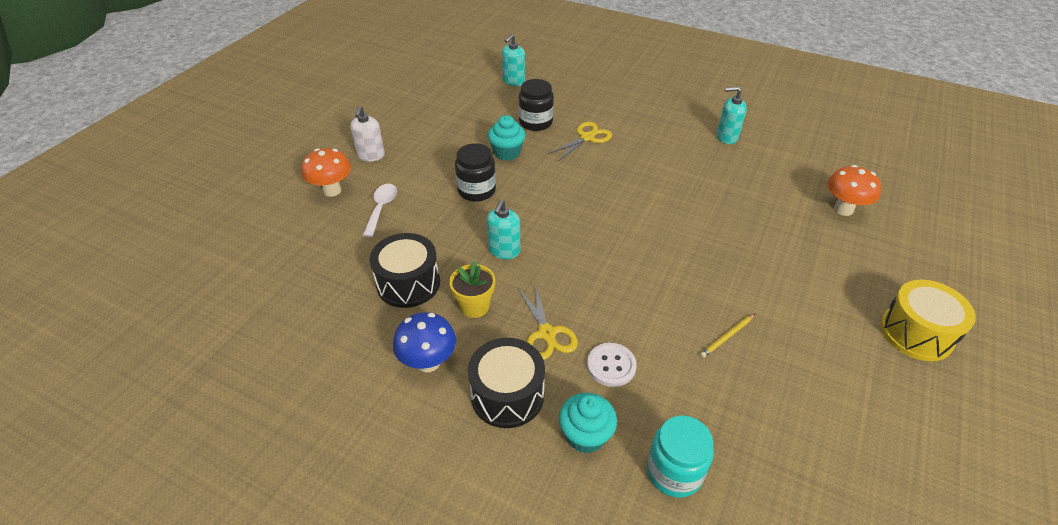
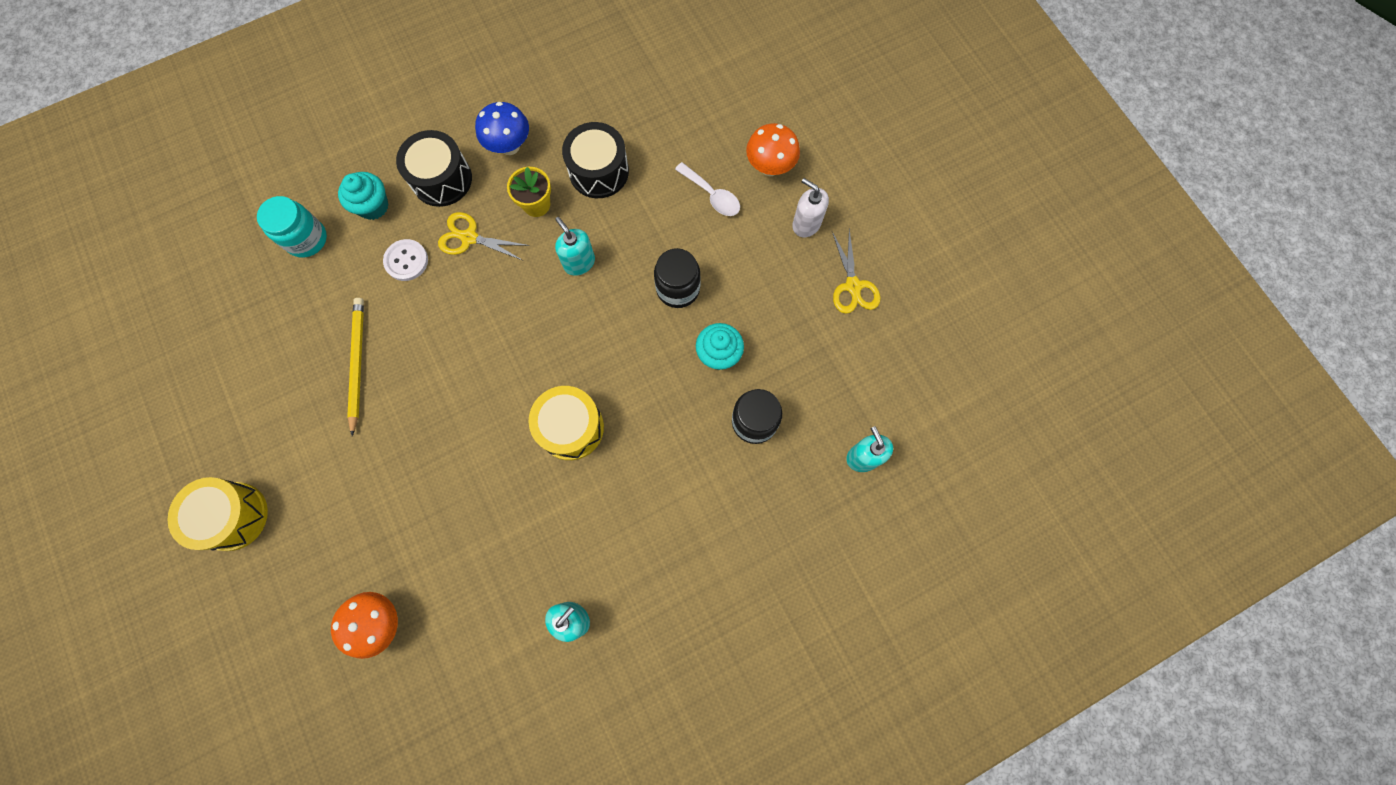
camera: 125 degrees right, 30 degrees up
(587, 138) = (686, 456): yellow scissors -> yellow scissors (853, 286)
(628, 191) = (571, 427): none -> yellow drum
(727, 337) = (357, 363): yellow pencil -> yellow pencil, size x1.79

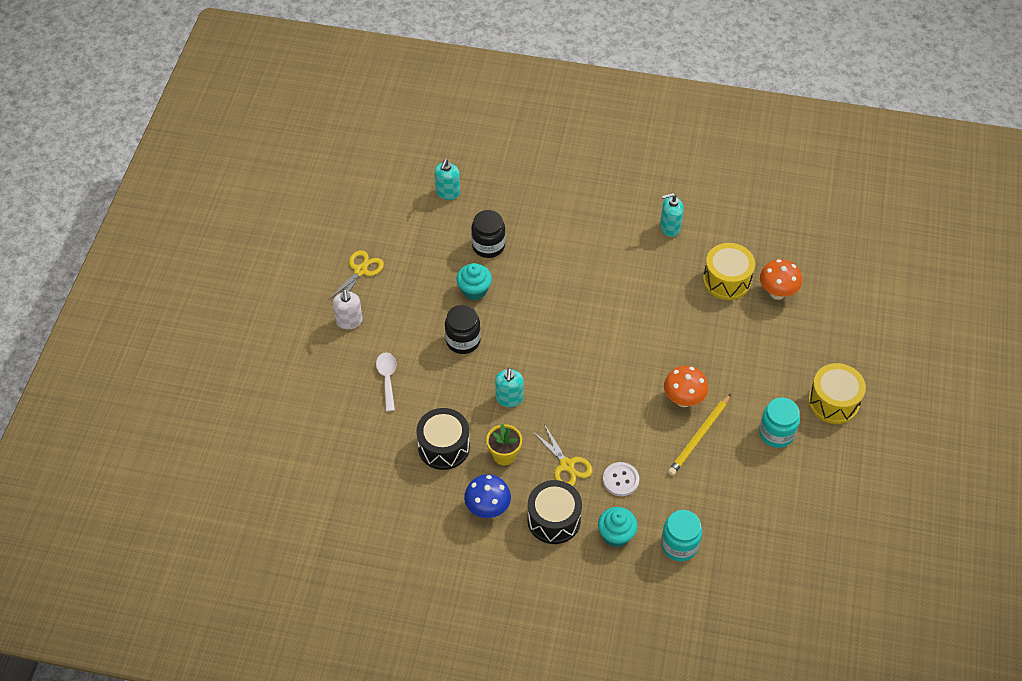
camera: 140 degrees left, 20 degrees down
(277, 428) = (776, 433): none -> turquoise jar
(571, 427) = (595, 312): yellow drum -> yellow drum (726, 280)
(770, 167) = (334, 369): orange mushroom -> orange mushroom (683, 400)

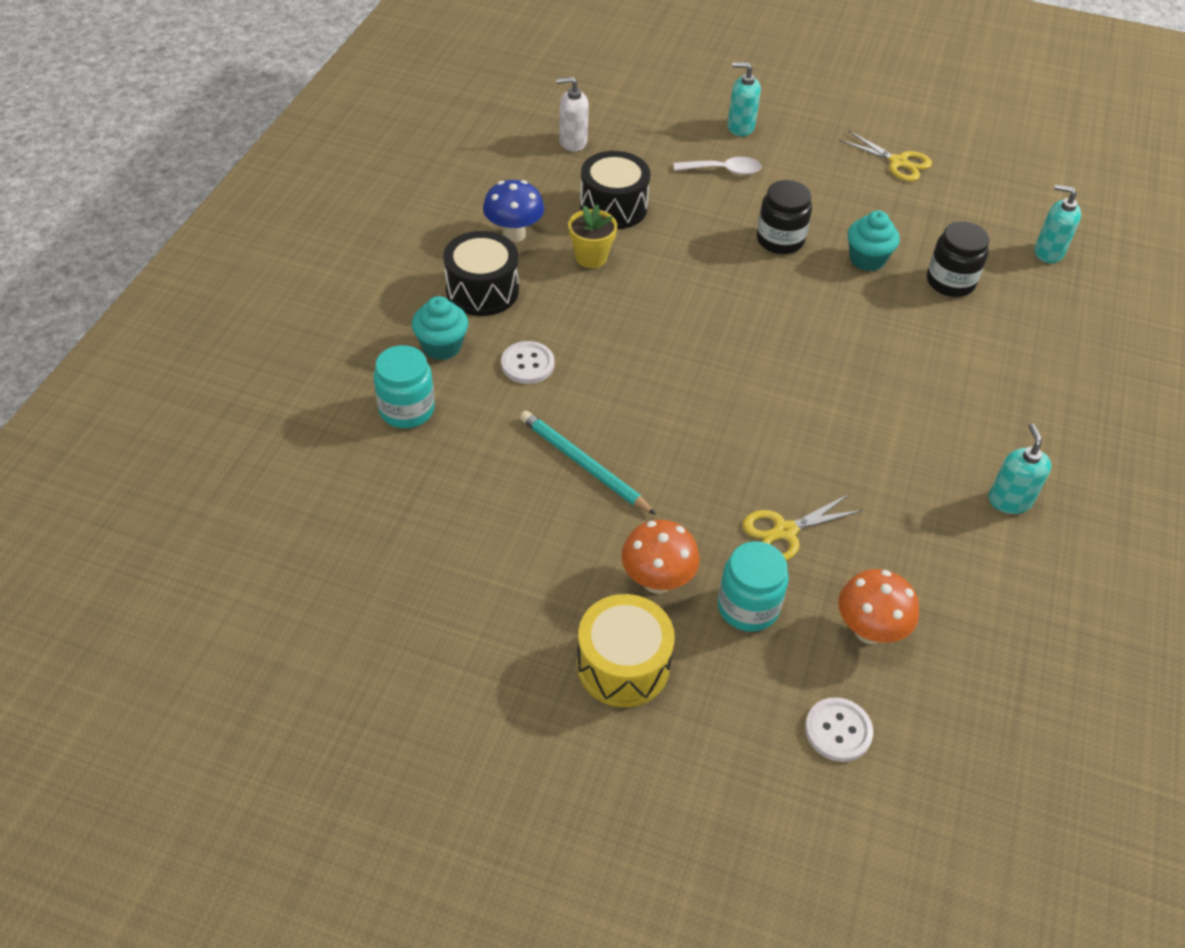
camera: 95 degrees right, 5 degrees down
(349, 321) = (815, 147): white soap dispenser -> white soap dispenser (572, 142)
(509, 398) = (680, 272): turquoise soap dispenser -> turquoise soap dispenser (740, 127)
(566, 465) = (563, 313): yellow scissors -> yellow scissors (785, 531)
(683, 400) = (654, 457): orange mushroom -> orange mushroom (657, 581)
(699, 437) = (583, 464): yellow pencil -> turquoise pencil
(726, 280) = (896, 560): yellow drum -> none
(776, 433) = (572, 566): turquoise jar -> turquoise jar (748, 607)
(841, 306) = (838, 731): none -> white button

